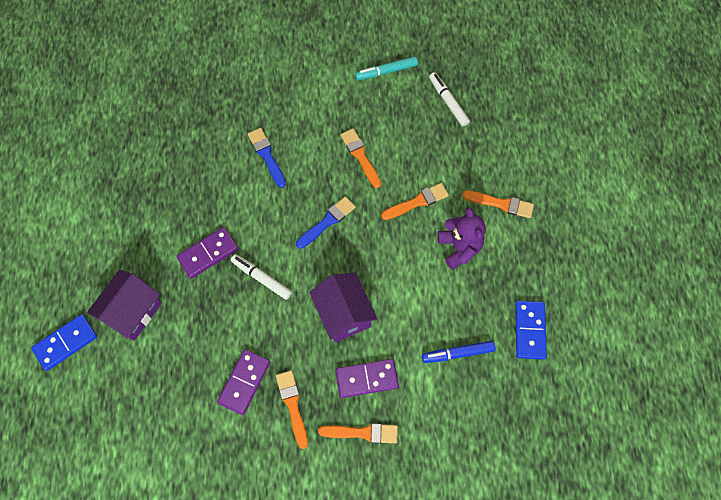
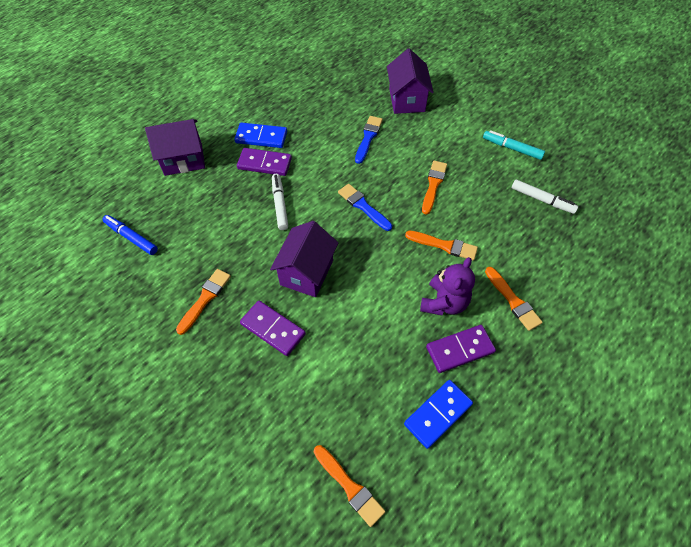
camera: 45 degrees right, 10 degrees down
(66, 343) = (129, 145): blue domino -> blue domino (261, 137)
(244, 382) = (194, 256): purple domino -> purple domino (460, 349)
(260, 91) = (406, 100): none -> purple house
(327, 221) = (363, 206): blue brush -> blue brush turned 135 degrees counterclockwise
(362, 433) = (227, 362): orange brush -> orange brush (349, 487)
(448, 101) = (542, 200): white marker -> white marker turned 105 degrees clockwise
(457, 353) = (359, 375): blue marker -> blue marker (131, 237)

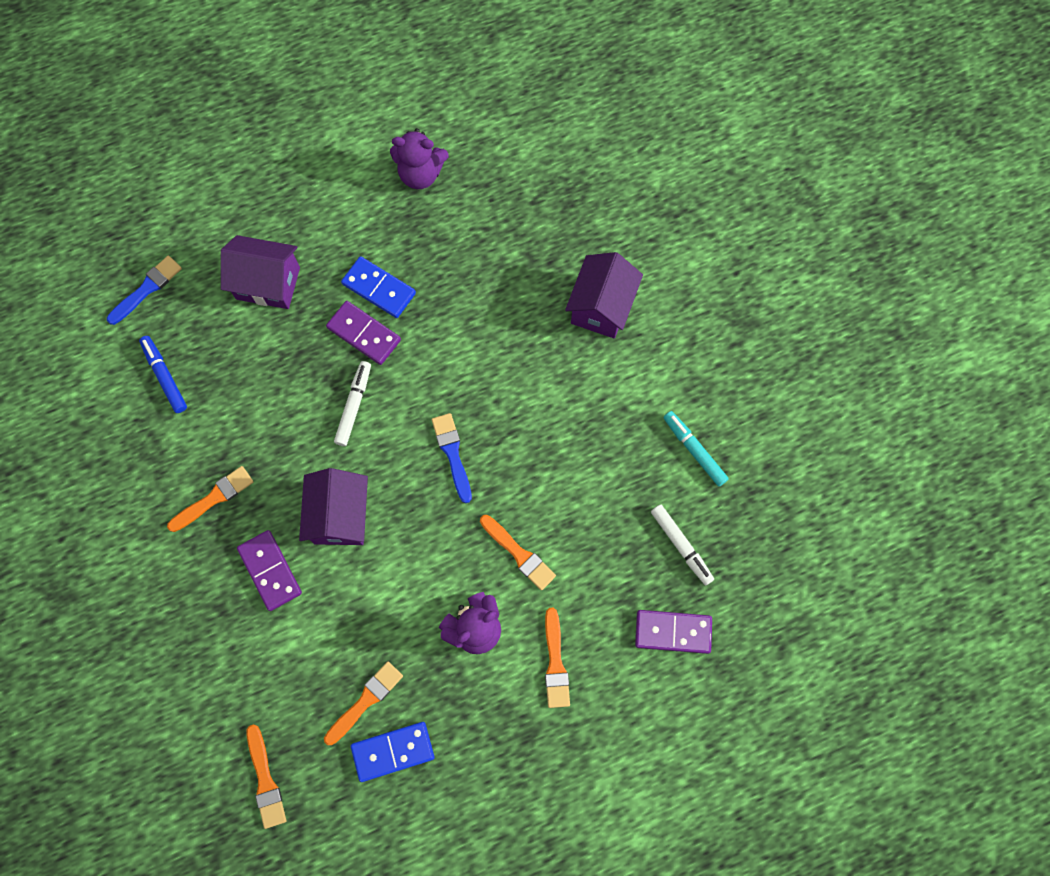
camera: 25 degrees right, 15 degrees up
(256, 74) = (420, 174): none -> purple teddy bear
(307, 272) = (340, 516): purple house -> purple house turned 45 degrees counterclockwise
(368, 138) = (515, 349): blue brush -> blue brush (147, 289)
(433, 185) = (557, 461): orange brush -> orange brush (365, 701)
(460, 349) = (458, 692): purple domino -> purple domino (673, 632)

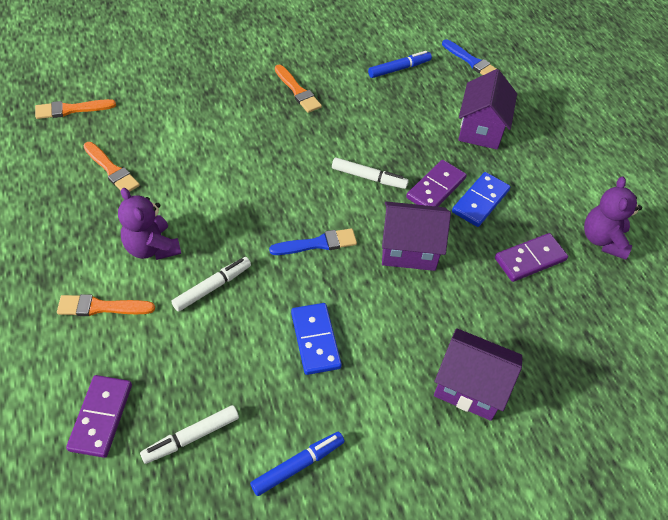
camera: 90 degrees right, 20 degrees down
(270, 571) = (233, 119): purple domino -> purple domino (530, 259)
(340, 516) = (271, 163): purple house -> purple house (409, 250)
(393, 751) = (65, 184): blue domino -> blue domino (315, 340)
(519, 554) = (212, 287): orange brush -> white marker
(694, 450) = (298, 465): turquoise marker -> blue marker

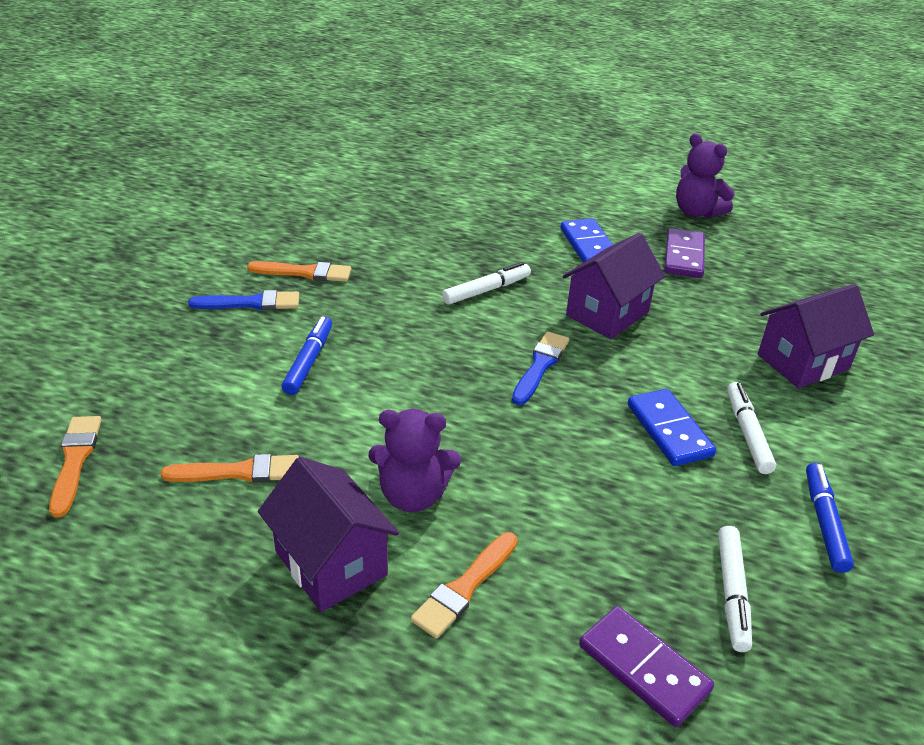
camera: 50 degrees left, 15 degrees down
(71, 109) = (75, 460): orange brush -> orange brush turned 150 degrees clockwise
(212, 287) = (526, 472): white marker -> white marker (747, 433)
(315, 340) = (669, 430): blue domino -> blue domino turned 45 degrees clockwise
(399, 69) = (362, 201): blue marker -> blue marker (309, 361)
(436, 188) = (546, 260): purple domino -> none
(472, 62) = (409, 161): blue brush -> blue brush (251, 303)
(481, 129) = (501, 200): purple house -> purple house (331, 563)

